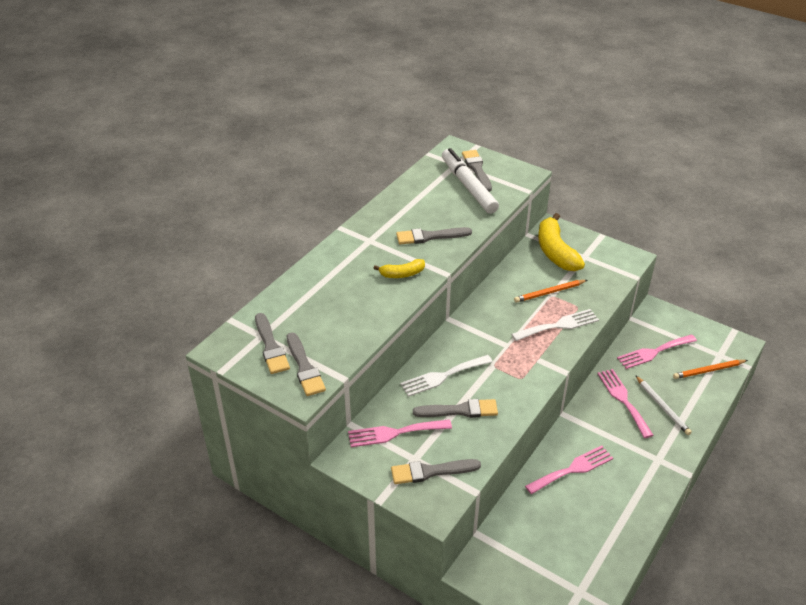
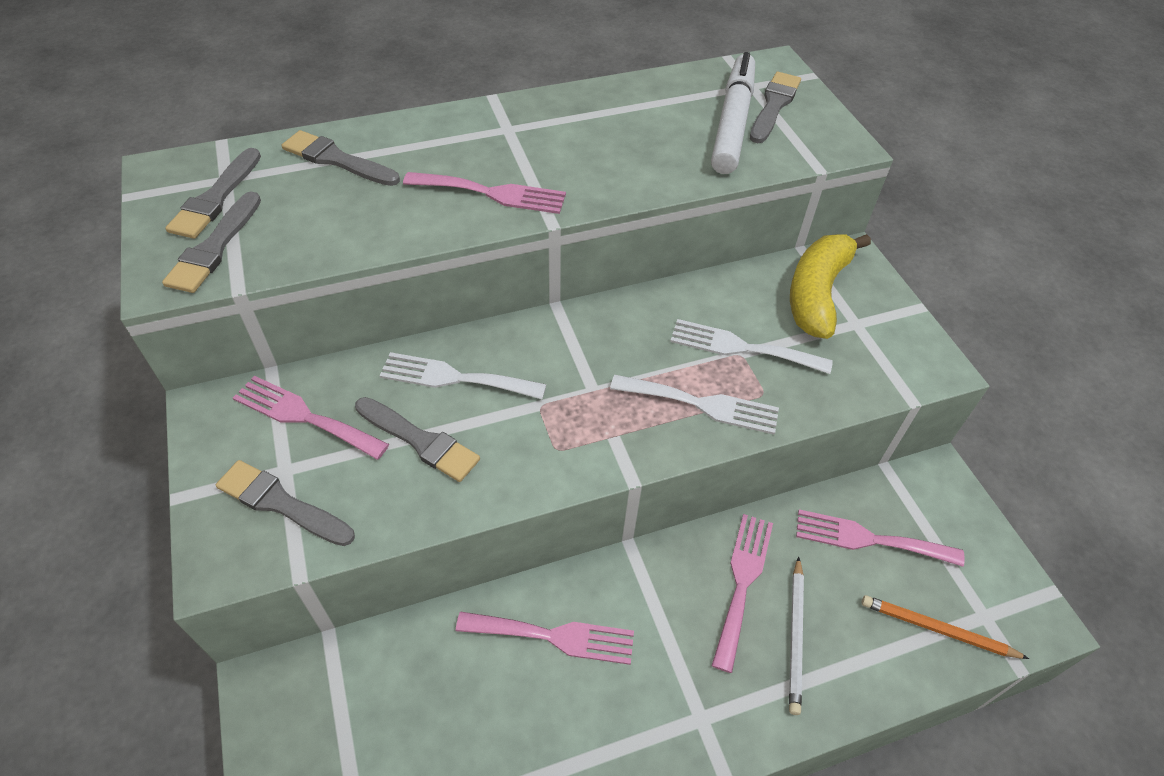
camera: 35 degrees right, 10 degrees up
(402, 274) = (492, 193): yellow banana -> pink fork
(430, 236) = (593, 163): grey brush -> grey brush (337, 160)
(549, 292) = (742, 347): orange pencil -> white fork

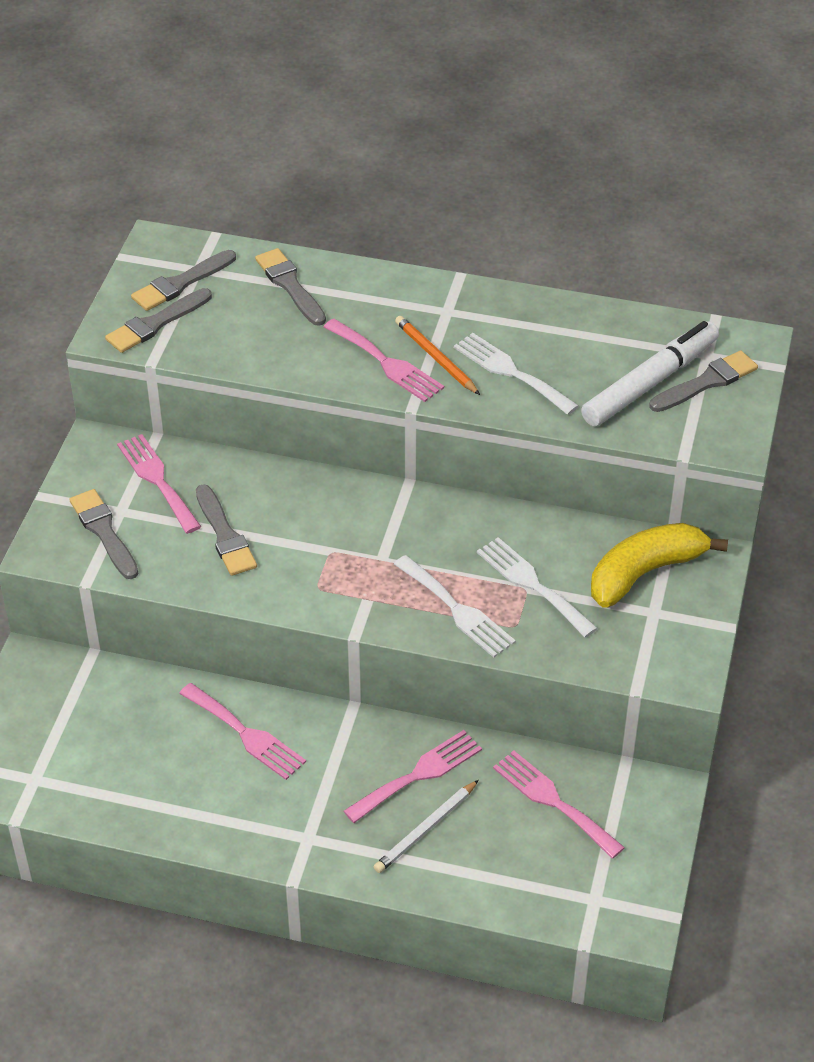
camera: 35 degrees right, 5 degrees down
(455, 378) = (284, 502): white fork -> white fork (511, 372)
(938, 630) = (544, 886): orange pencil -> orange pencil (435, 358)

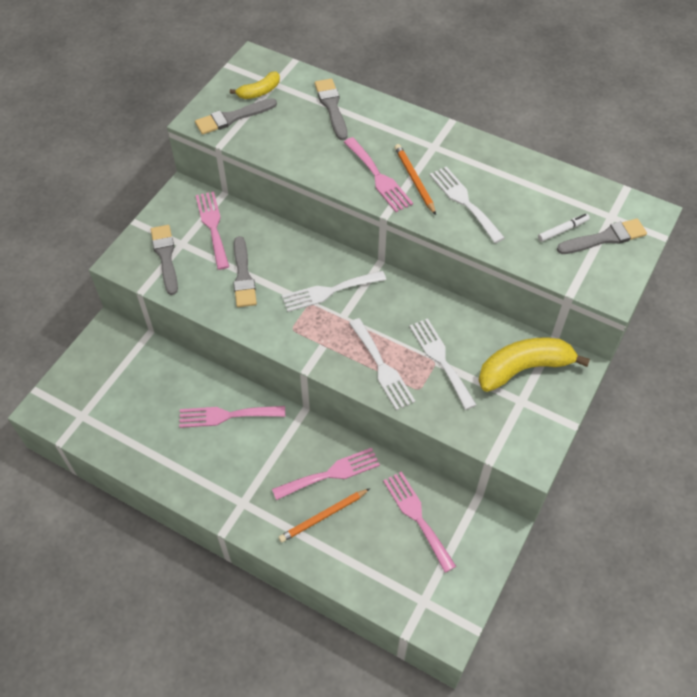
camera: 15 degrees right, 10 degrees up
(181, 283) = (259, 92): grey brush -> yellow banana
(246, 734) = (226, 415): pink fork -> pink fork turned 120 degrees clockwise
(352, 531) = (329, 291): none -> white fork
(426, 829) = (323, 516): white pencil -> orange pencil
(650, 383) = (563, 230): white marker -> white marker, size x0.43

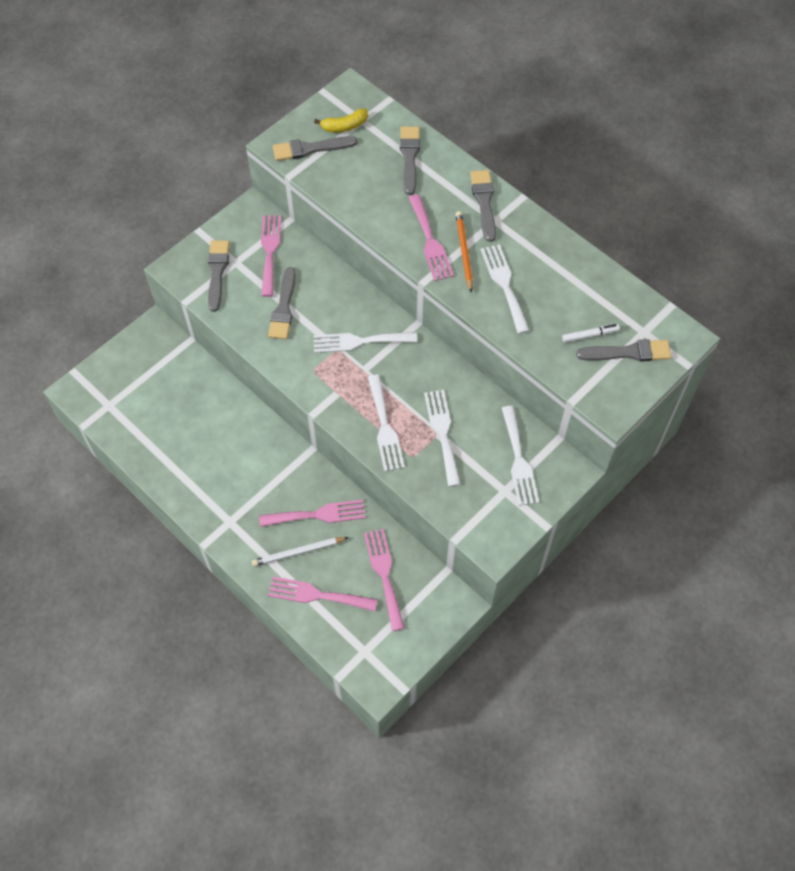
camera: 15 degrees right, 5 degrees up
(226, 415) = (239, 437): pink fork -> pink fork (317, 595)
(323, 516) = (298, 552): orange pencil -> white pencil
(417, 132) = (484, 202): none -> grey brush
(524, 368) = (519, 460): yellow banana -> white fork

